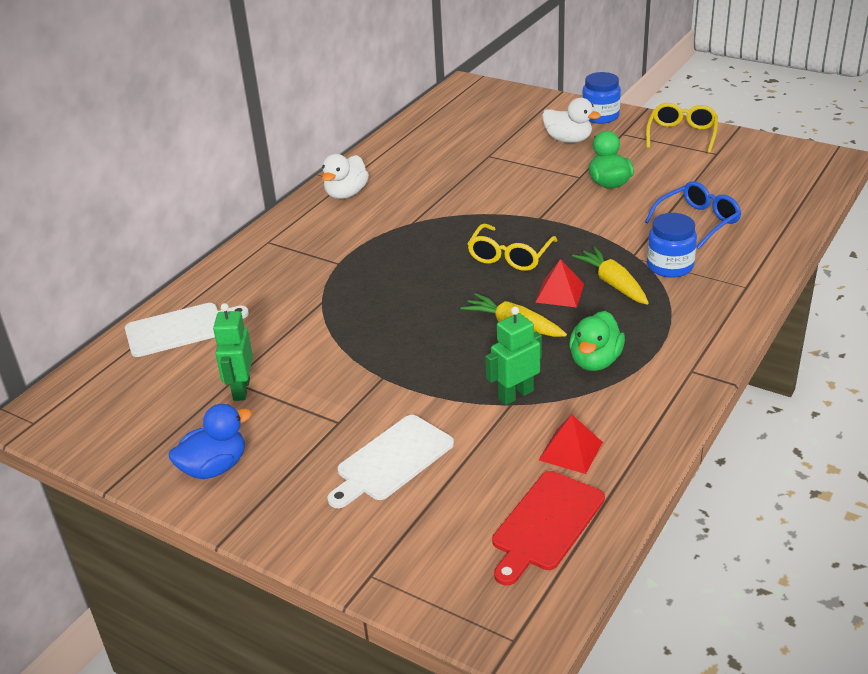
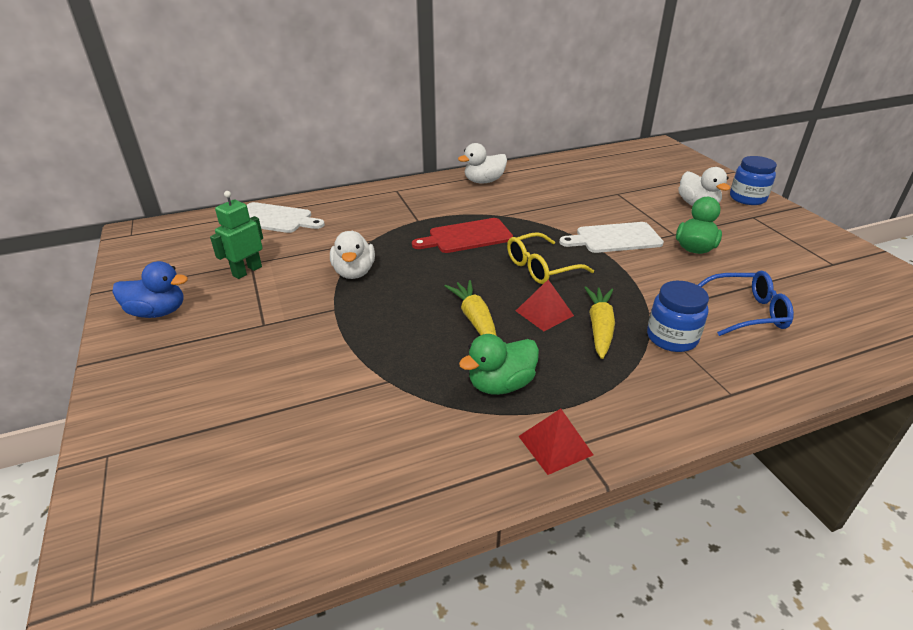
camera: 35 degrees right, 0 degrees up
(351, 339) = (354, 272): none -> white duck
(392, 460) = (251, 373): white cutting board -> white cutting board (615, 238)
(515, 395) = (402, 375): green robot -> none
(546, 524) = (268, 507): red cutting board -> red cutting board (467, 237)
(571, 451) = (377, 452): red pyramid -> red pyramid (555, 445)
(682, 135) = (812, 237): yellow glasses -> none

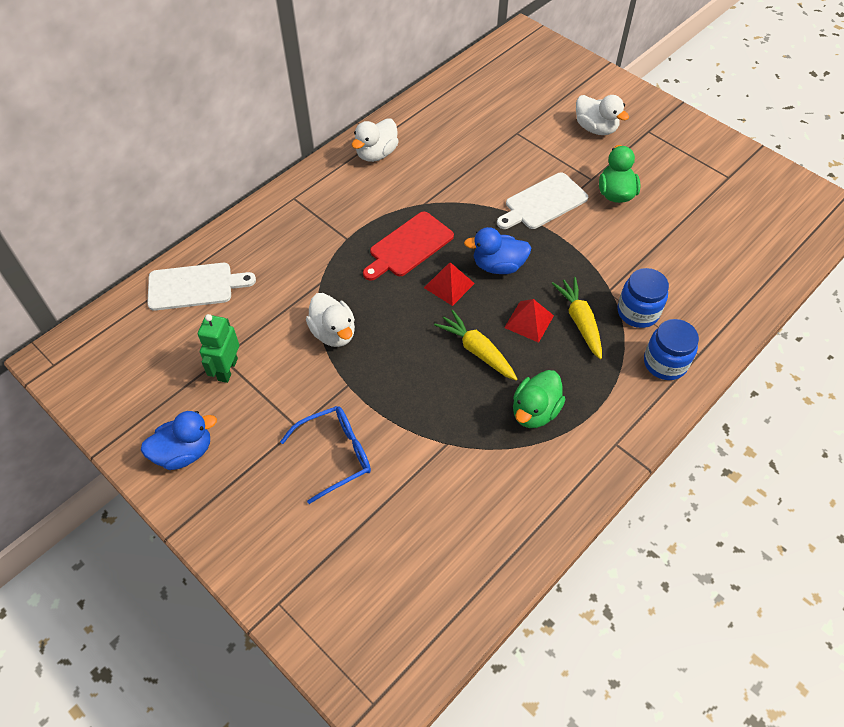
camera: 25 degrees left, 20 degrees up
(541, 268) = (498, 266): yellow glasses -> blue duck
(555, 445) = (601, 451): red pyramid -> red pyramid (449, 285)
(747, 198) = (635, 104): blue jar -> blue jar (665, 363)
(747, 312) = (682, 261): blue glasses -> blue glasses (336, 454)

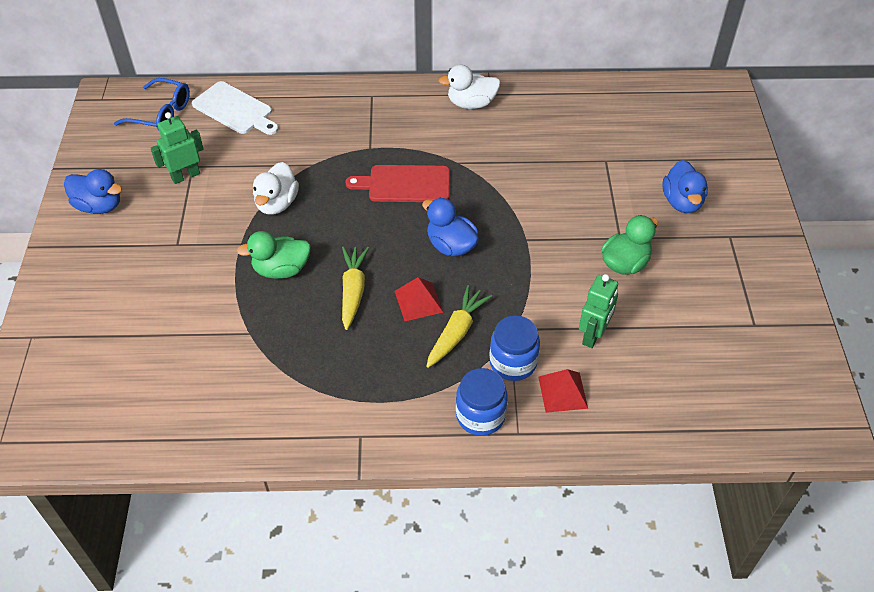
camera: 45 degrees right, 5 degrees down
(336, 454) = (175, 280): blue glasses -> blue glasses (161, 114)
(449, 285) = (396, 232): red pyramid -> red pyramid (563, 392)
(535, 411) = (335, 364): green duck -> green duck (281, 270)
(543, 203) = (552, 227): white cutting board -> none
(595, 128) = (682, 202): white duck -> blue duck
(658, 255) = (593, 335): none -> green robot

